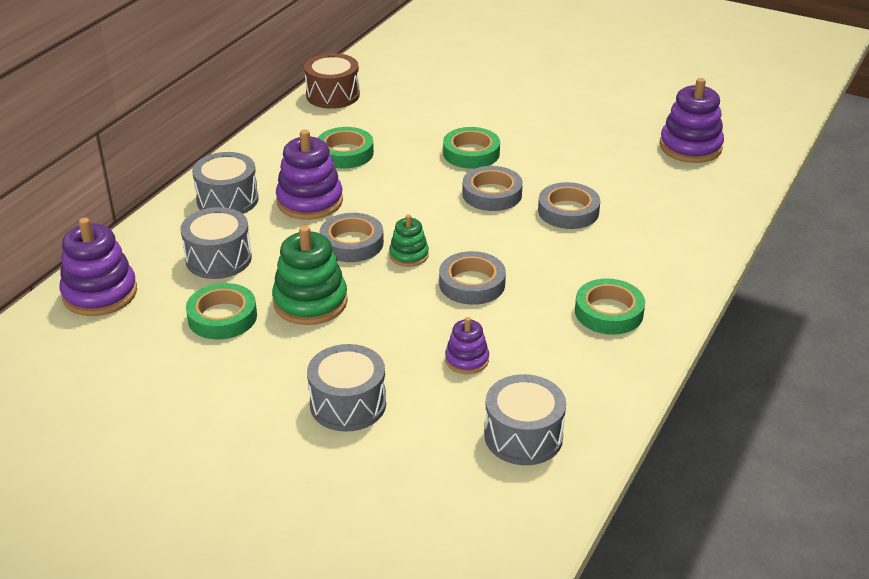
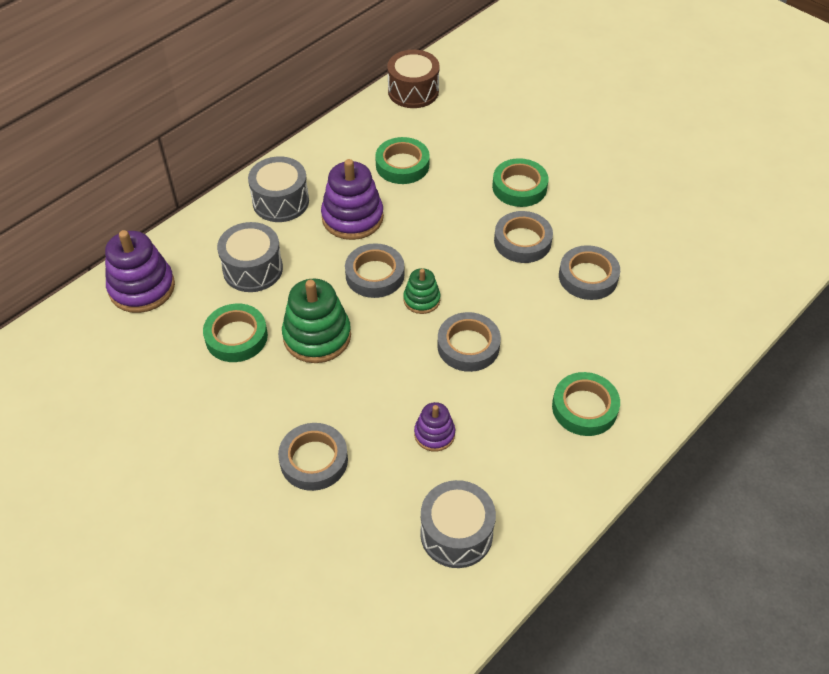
camera: 15 degrees right, 15 degrees up
(348, 404) = (314, 460): grey drum -> grey tape
(690, 147) = (737, 219): purple stacking toy -> none

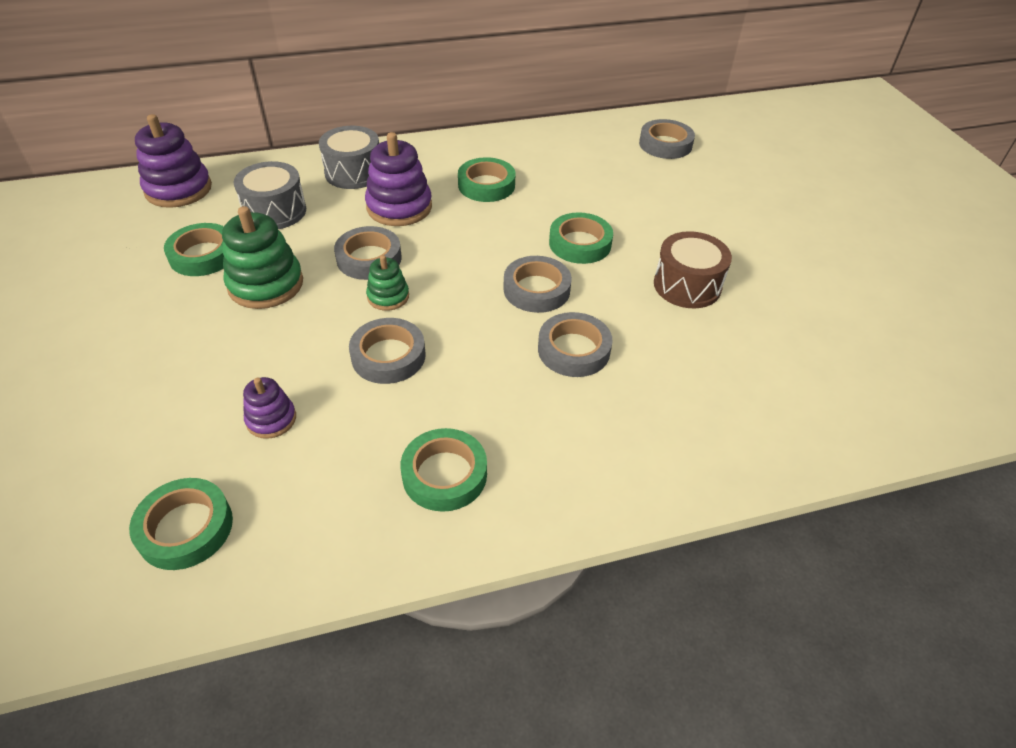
camera: 30 degrees right, 5 degrees down
(314, 460) = (144, 385): grey tape -> grey tape (665, 144)
(413, 91) = (555, 136): brown drum -> brown drum (687, 285)
(456, 534) = (185, 528): grey drum -> green tape

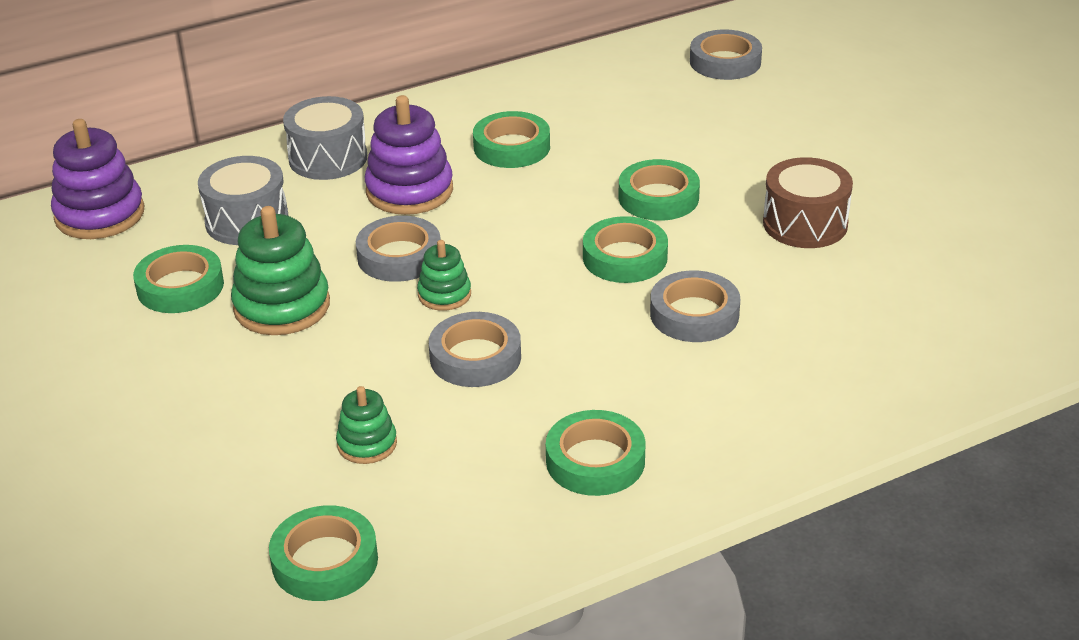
camera: 10 degrees left, 10 degrees down
(271, 419) = (367, 444): purple stacking toy -> green stacking toy
(536, 289) = (625, 257): grey tape -> green tape

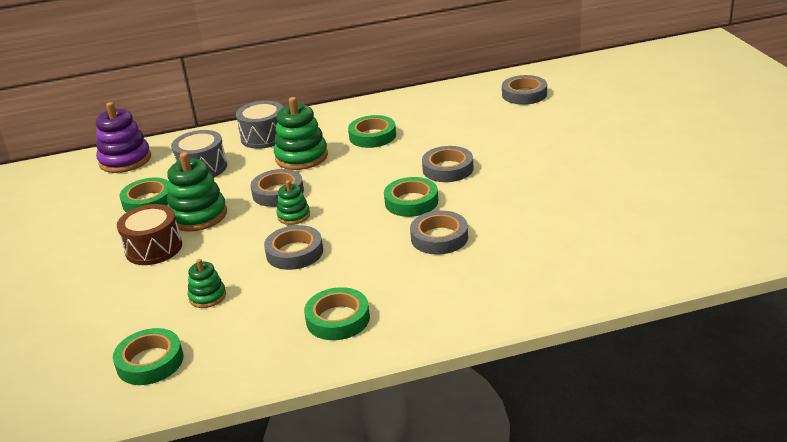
camera: 15 degrees right, 5 degrees down
(409, 191) = (301, 157): purple stacking toy -> green stacking toy
(658, 197) = (448, 169): green tape -> grey tape
(805, 224) = (533, 189): brown drum -> brown drum (154, 248)

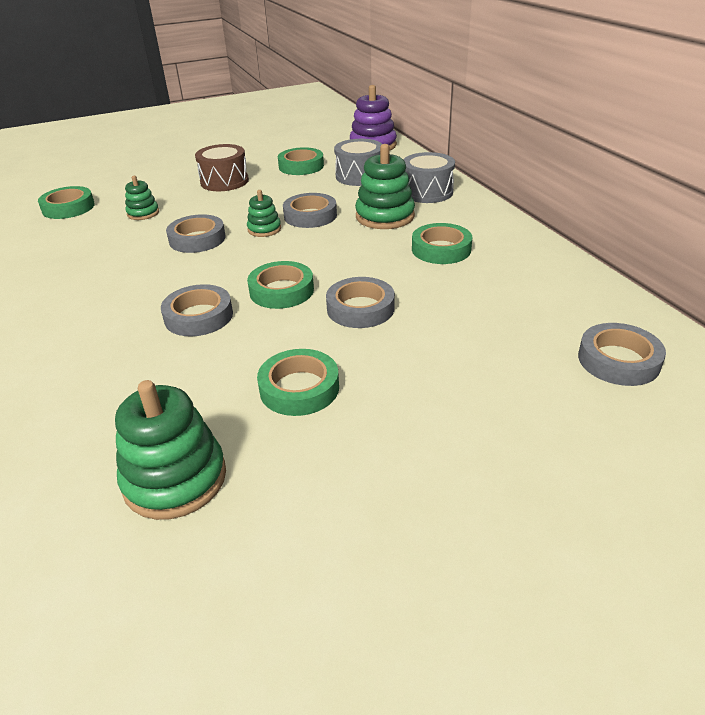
camera: 80 degrees right, 5 degrees up
(198, 216) = (273, 188): green stacking toy -> green stacking toy (175, 479)
(338, 319) = (77, 274): green tape -> green tape (299, 388)

